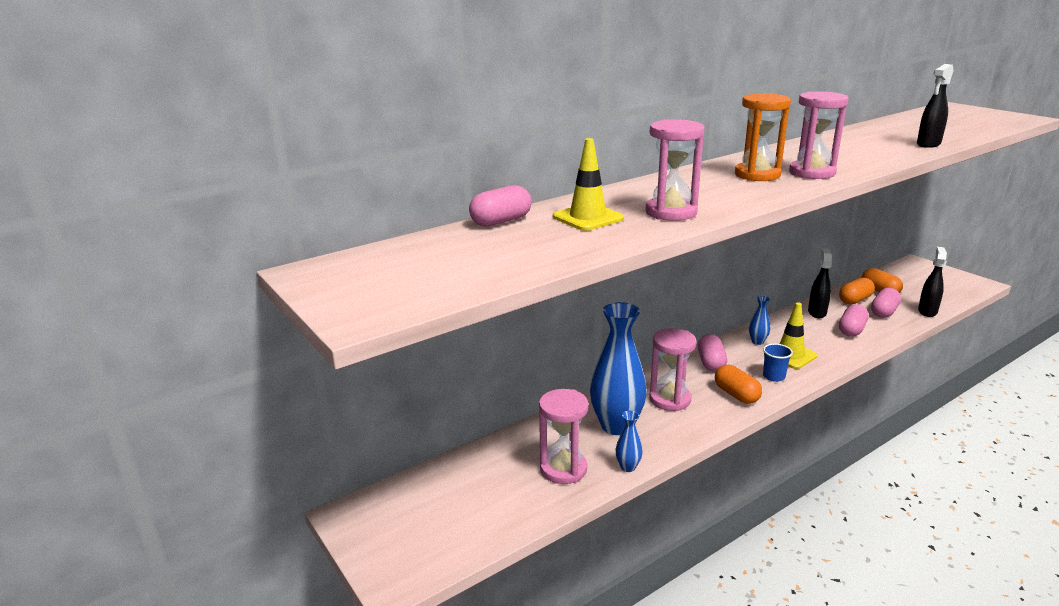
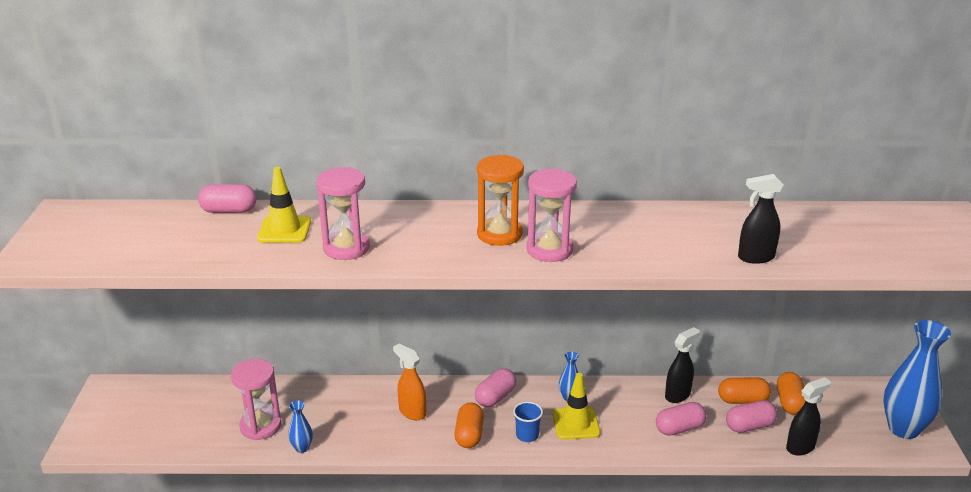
camera: 35 degrees right, 5 degrees up
(616, 426) = (342, 413): blue vase -> blue vase (903, 429)
(670, 399) = (412, 412): pink hourglass -> orange spray bottle

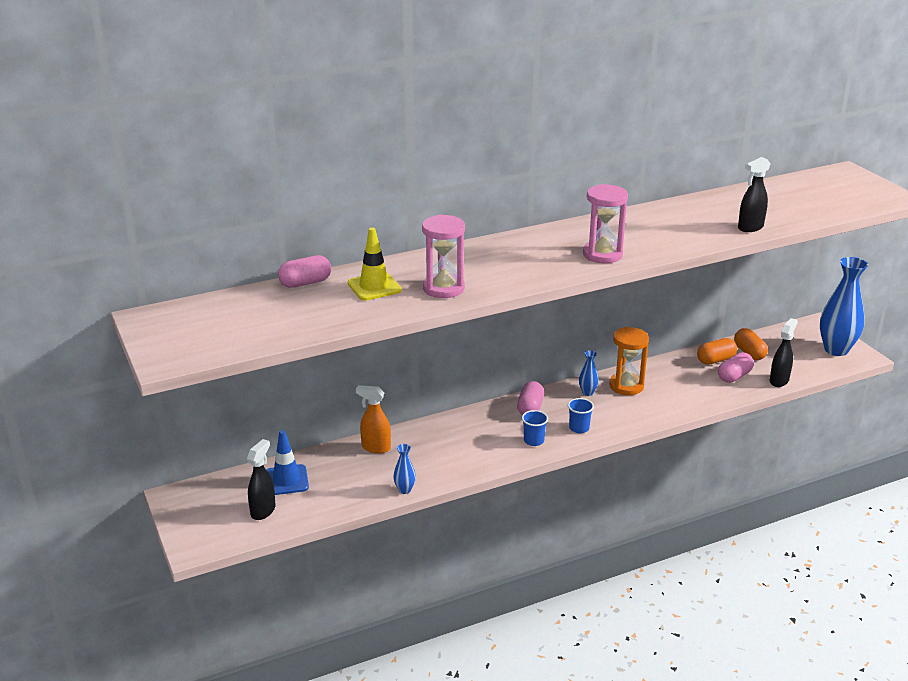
camera: 25 degrees left, 0 degrees up
(209, 403) = (286, 480): none -> blue traffic cone
(260, 426) = (352, 484): pink hourglass -> none
(412, 412) = (472, 437): orange spray bottle -> orange spray bottle (375, 448)
(469, 435) = (534, 441): orange capsule -> blue cup
(499, 234) = (552, 252): orange hourglass -> orange hourglass (626, 386)
(576, 424) = (609, 410): yellow traffic cone -> none
(678, 395) = (667, 369): black spray bottle -> black spray bottle (263, 511)
(679, 428) = (687, 391): pink capsule -> none

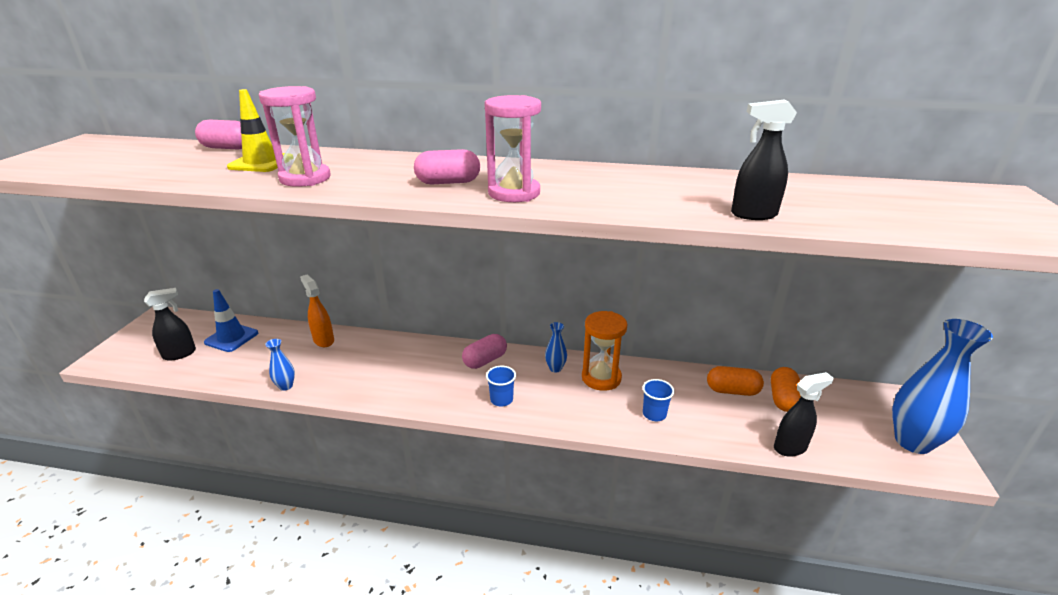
camera: 35 degrees right, 0 degrees up
(534, 441) = (445, 392): blue cup -> blue cup (654, 414)
(734, 376) = (735, 418): pink capsule -> pink capsule (448, 182)

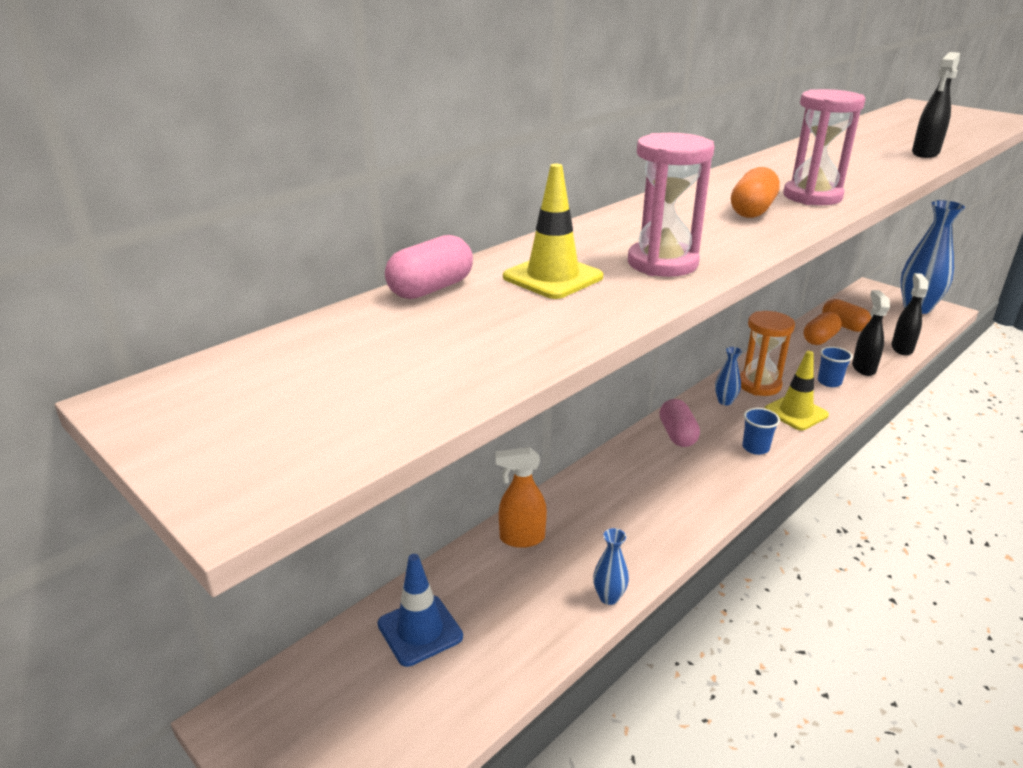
camera: 55 degrees left, 0 degrees up
(180, 354) = (412, 703): black spray bottle -> black spray bottle (863, 368)
(448, 182) = (752, 211): pink capsule -> orange capsule
(577, 407) = (795, 413): none -> yellow traffic cone

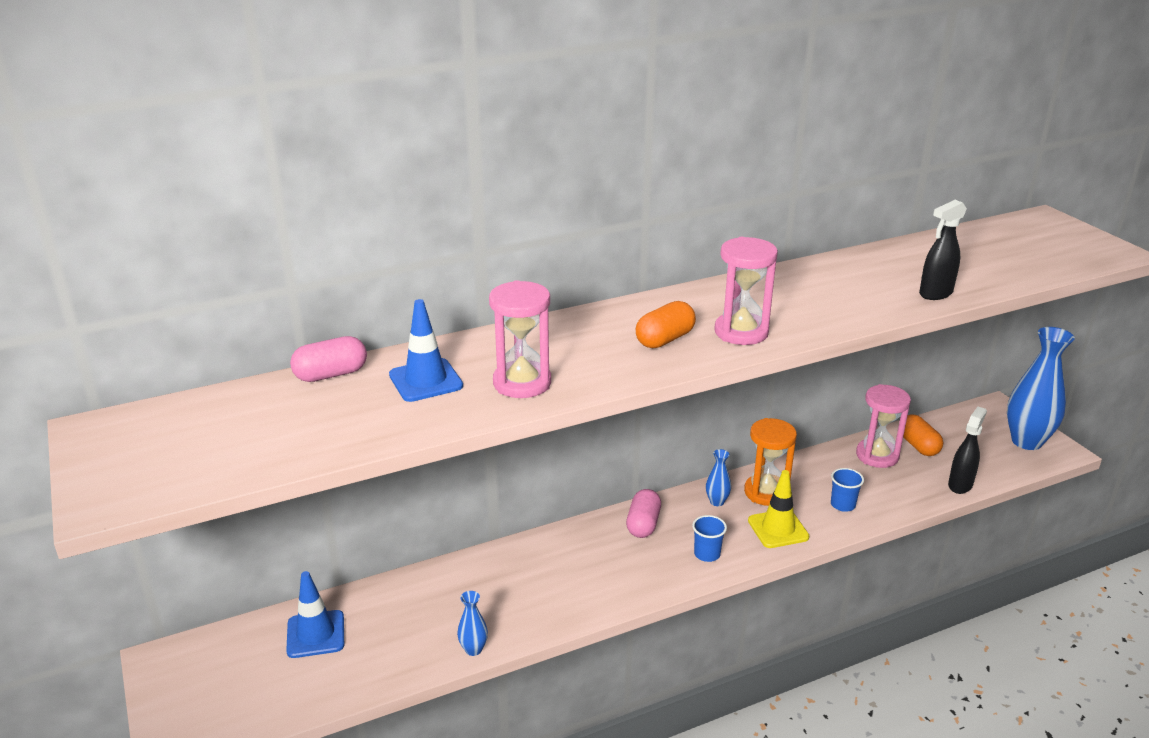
camera: 20 degrees right, 0 degrees up
(521, 538) = (439, 583): orange spray bottle -> none
(552, 277) = (426, 380): yellow traffic cone -> blue traffic cone
(820, 339) = (877, 456): orange capsule -> pink hourglass
(863, 368) = (894, 498): black spray bottle -> none

